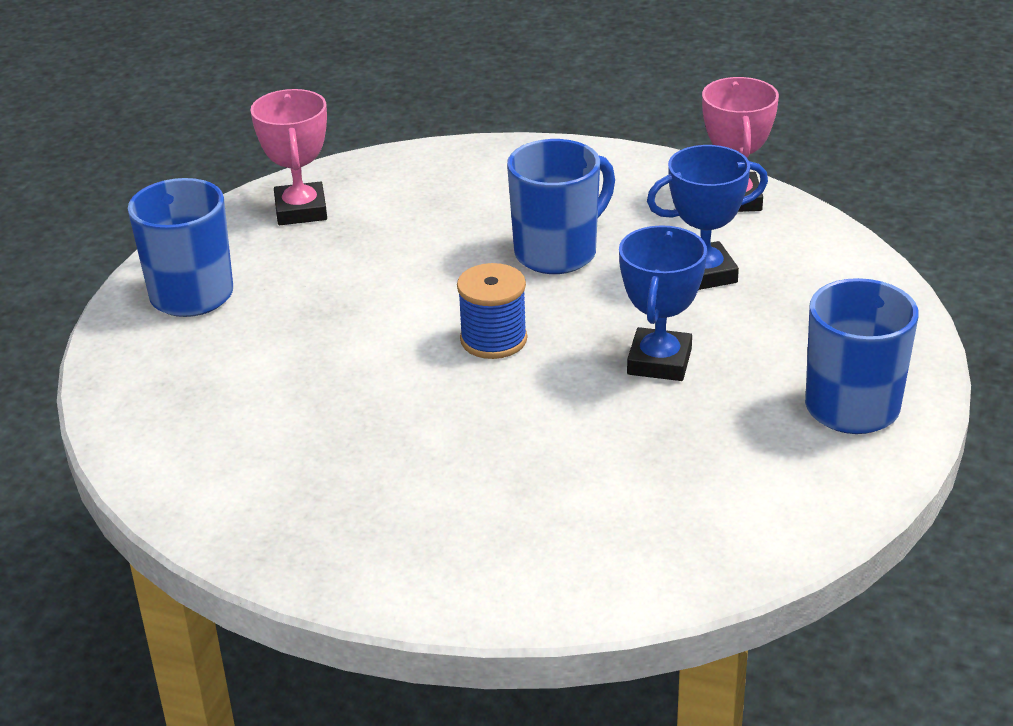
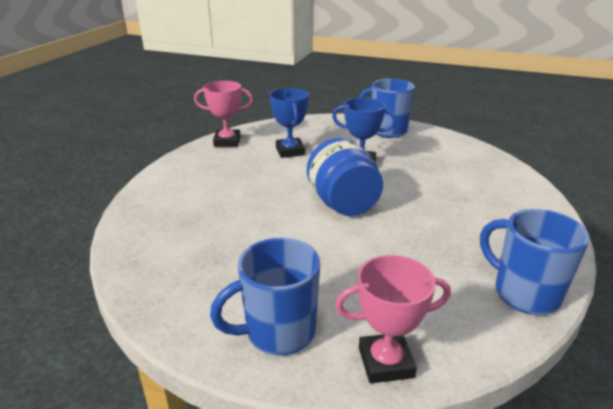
camera: 90 degrees left, 5 degrees down
(301, 210) = (173, 279): pink trophy -> pink trophy (385, 362)
(493, 339) = (343, 204): blue spool -> blue jar
(558, 253) = (262, 184): blue mug -> blue mug (524, 294)

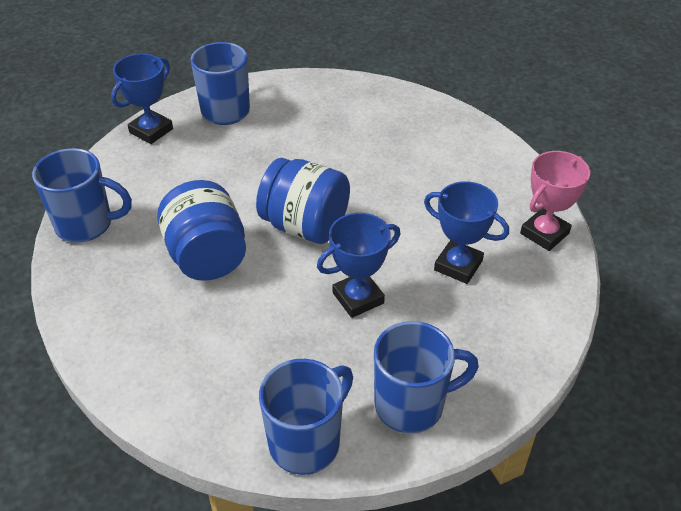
camera: 135 degrees right, 15 degrees up
(385, 362) = (151, 131): pink trophy -> blue trophy
(431, 220) = (207, 257): none -> blue jar
(448, 140) = (306, 442): none -> blue mug

